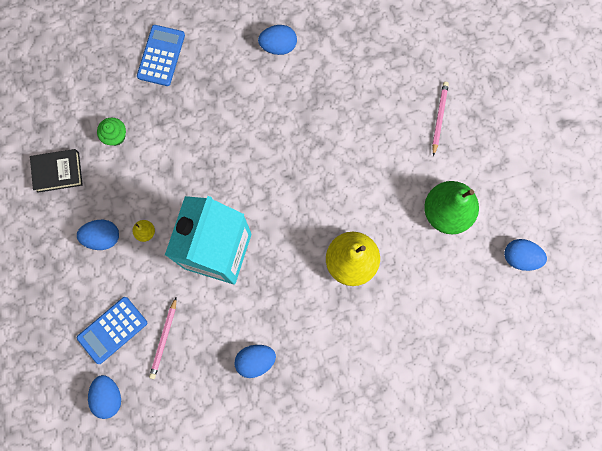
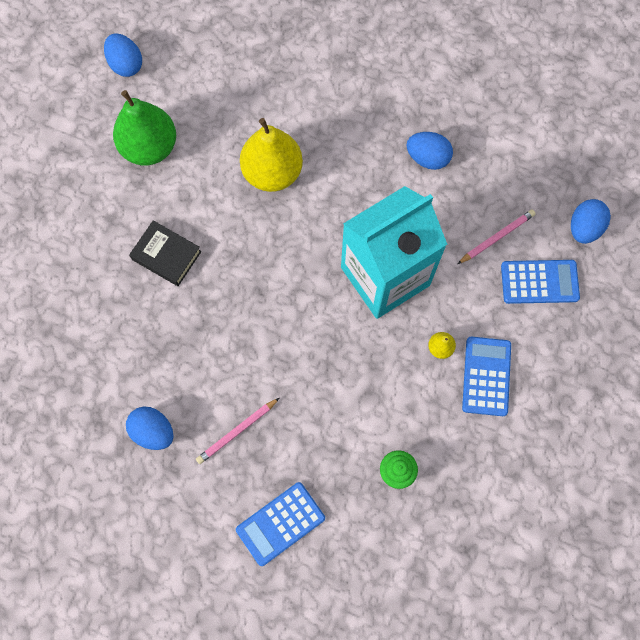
camera: 140 degrees left, 5 degrees down
(58, 172) = (484, 481): black book -> black book (166, 255)
(102, 237) = (486, 376): blue egg -> blue calculator
(439, 117) = (72, 232): pink pencil -> pink pencil (237, 431)

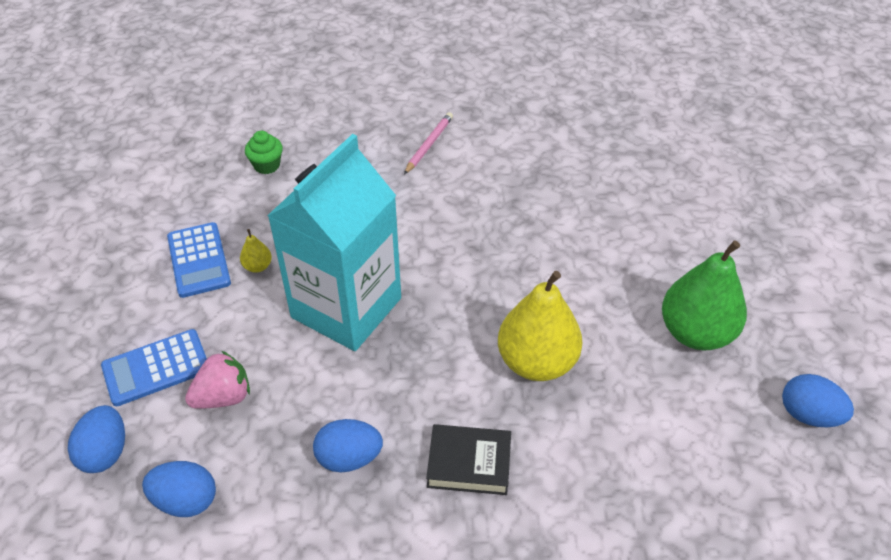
camera: 155 degrees right, 25 degrees down
(153, 431) = (502, 122): blue egg -> blue egg (186, 500)
(166, 255) = (592, 242): black book -> black book (469, 463)
(280, 523) = (356, 106): blue calculator -> none
(497, 237) = (223, 397): pink pencil -> pink strawberry

